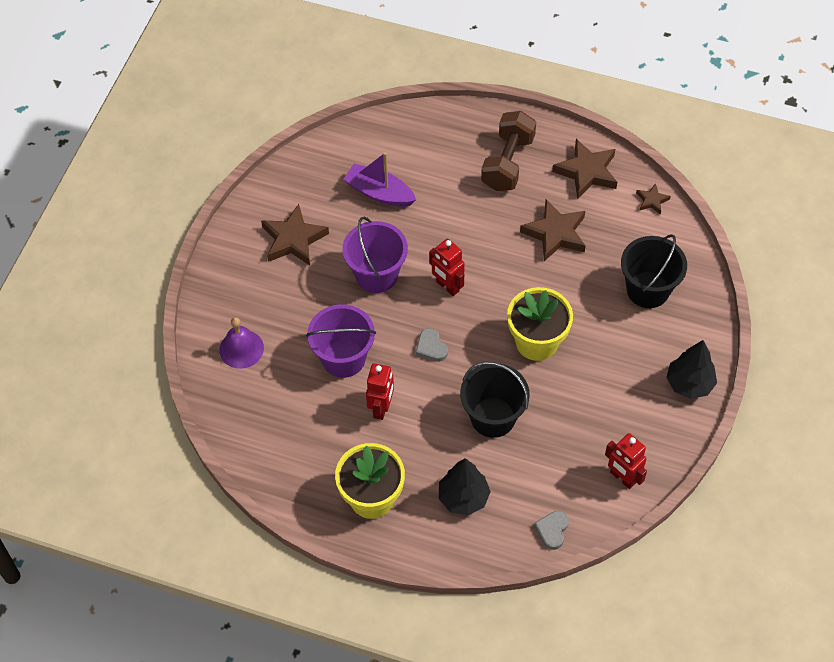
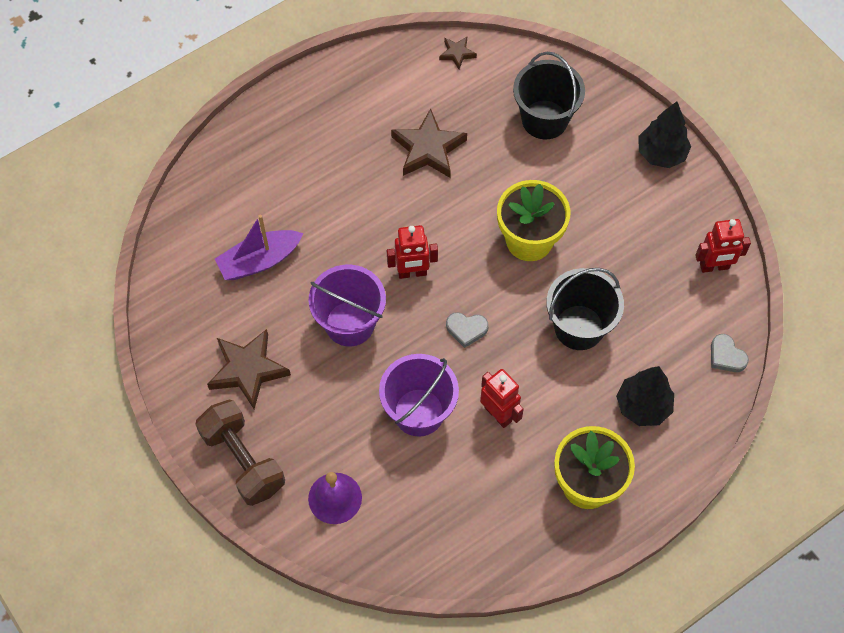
camera: 55 degrees left, 5 degrees up
(508, 163) = (320, 134): brown dumbbell -> brown dumbbell (243, 460)
(587, 172) = (384, 81): brown star -> none

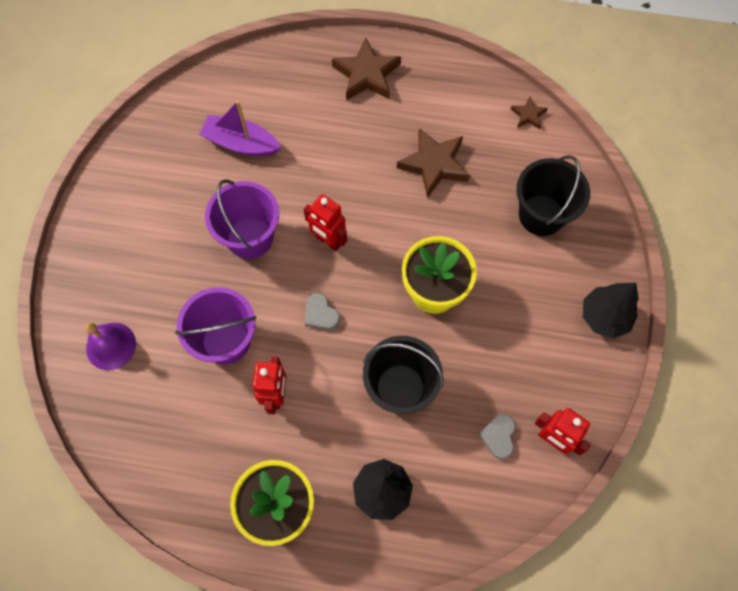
camera: 45 degrees right, 5 degrees up
(243, 460) = (86, 265): brown dumbbell -> none
(248, 370) = (154, 209): brown star -> brown star (366, 74)
(726, 356) = (486, 516): grey heart -> grey heart (498, 436)

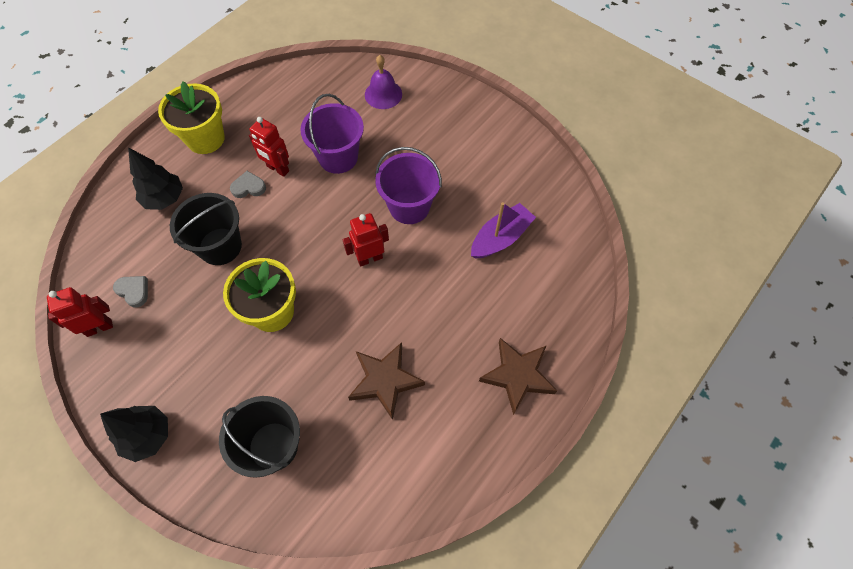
camera: 120 degrees right, 5 degrees down
(321, 314) = (314, 223): grey heart -> grey heart (248, 187)
(528, 115) = (382, 508): brown star -> none

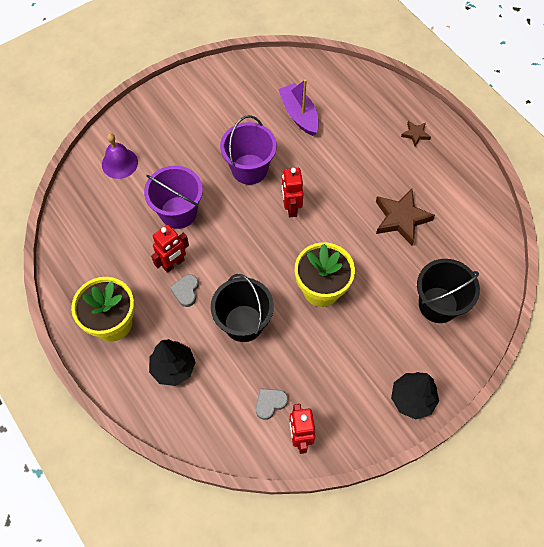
camera: 75 degrees left, 0 degrees up
(518, 376) = (415, 134): brown star -> brown star, size x0.51

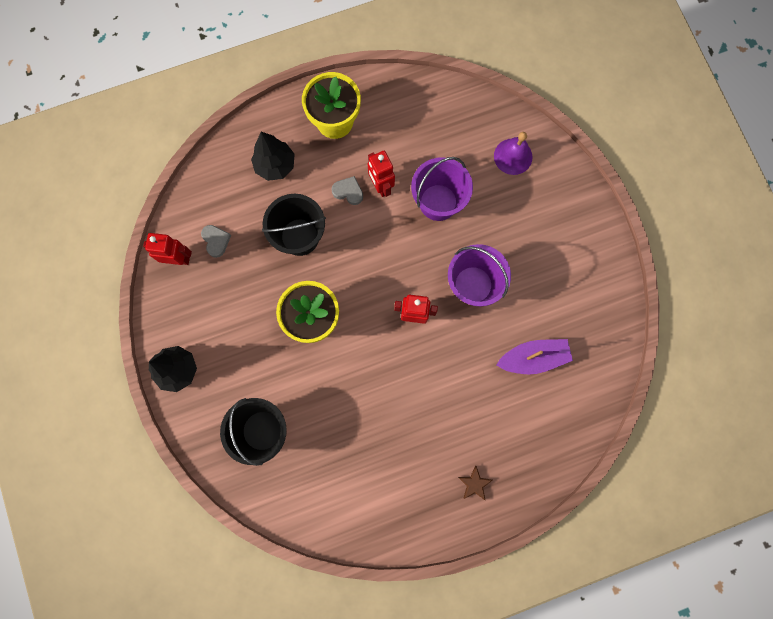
camera: 105 degrees right, 15 degrees up
(401, 219) = (370, 427): brown star -> none

